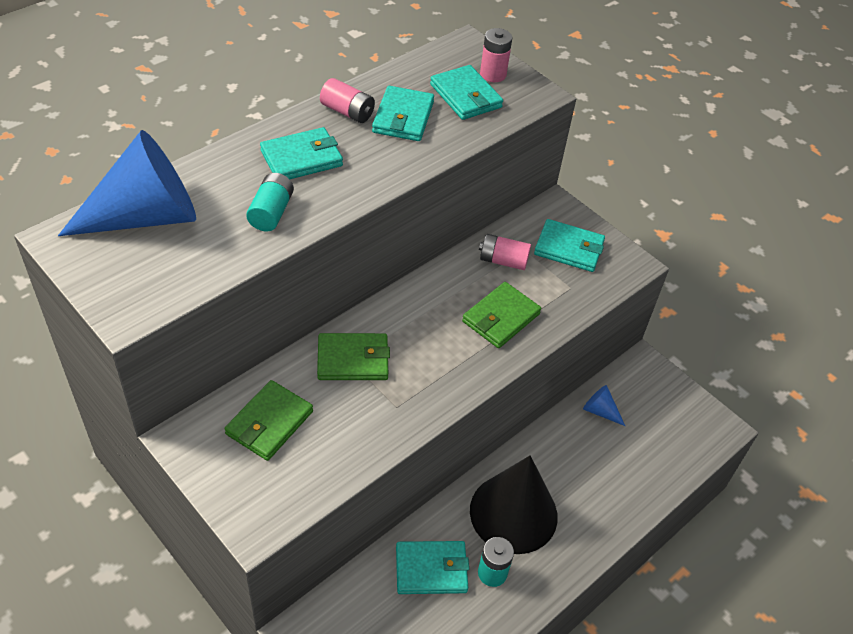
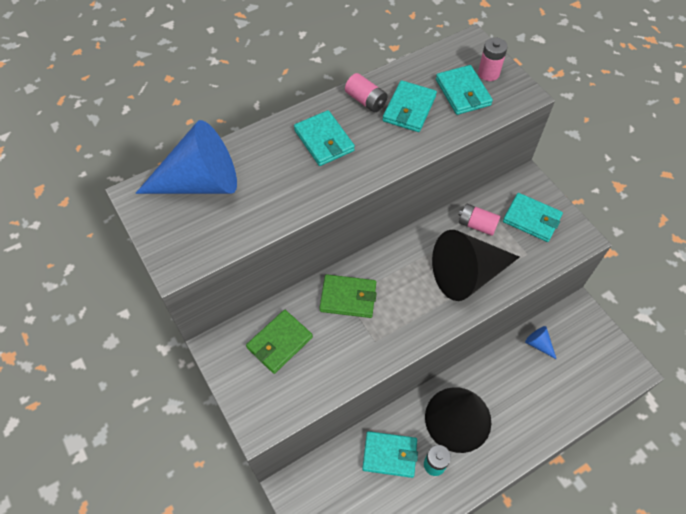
camera: 15 degrees right, 10 degrees up
(271, 212) = (294, 187): turquoise battery -> none
(301, 158) = (324, 140): turquoise wallet -> turquoise wallet turned 75 degrees clockwise
(501, 317) = (467, 274): green wallet -> black cone

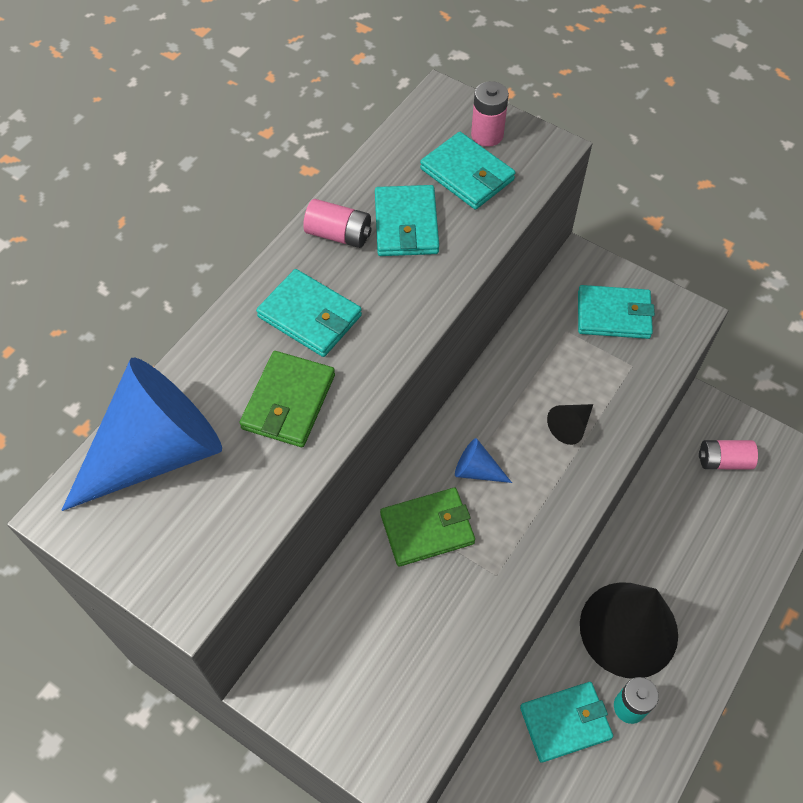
camera: 25 degrees left, 0 degrees up
(279, 342) = (364, 638): green wallet -> green wallet (288, 402)
(467, 274) = (570, 426): black cone -> black cone, size x0.41
(477, 225) = (547, 351): pink battery -> pink battery (723, 461)
(538, 344) = (679, 479): blue cone -> blue cone (476, 470)

